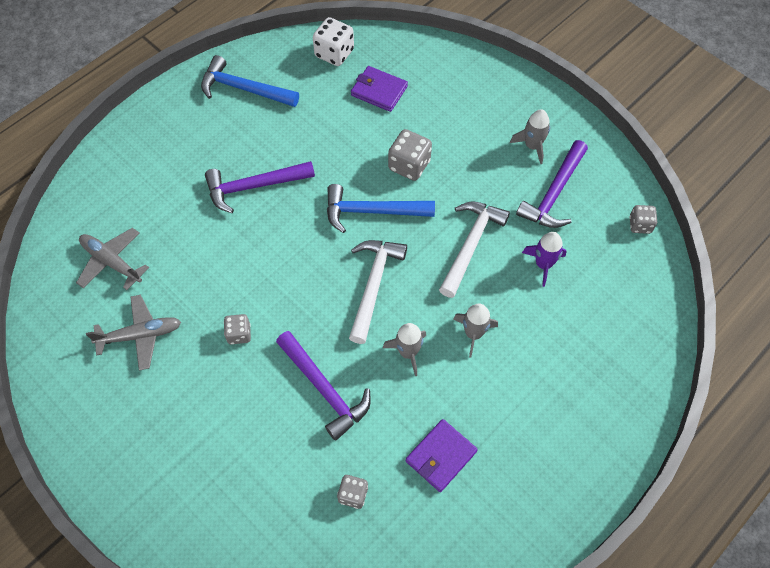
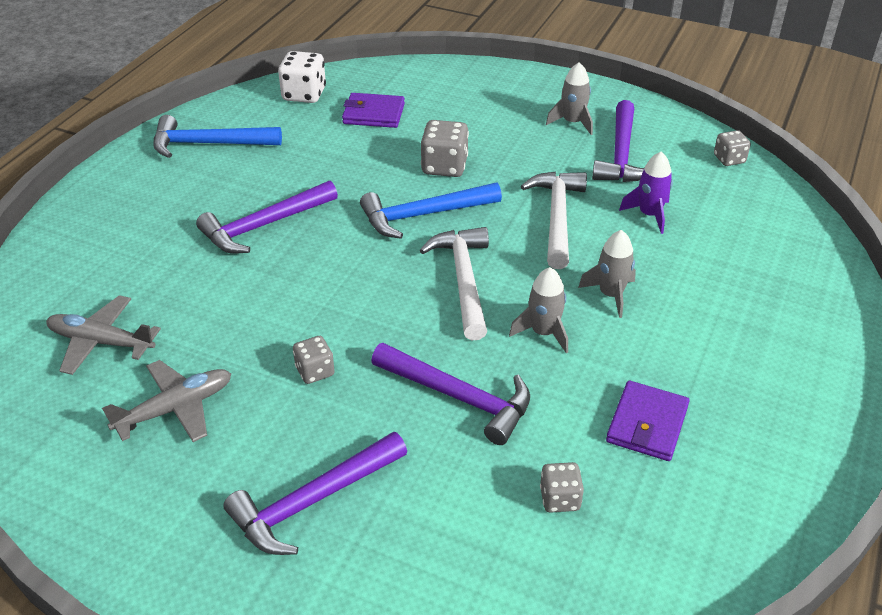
camera: 20 degrees left, 20 degrees down
(198, 440) = (313, 501): none -> purple hammer

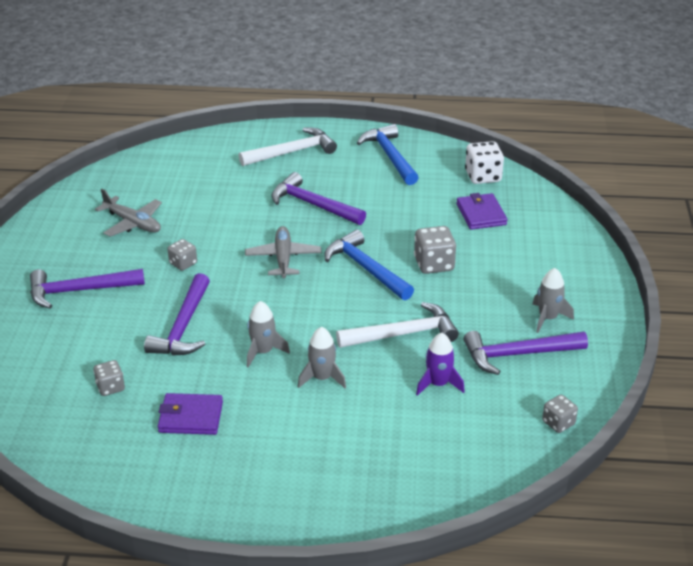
camera: 70 degrees right, 5 degrees down
(101, 342) = (175, 181): grey plane -> grey plane (283, 258)
(313, 501) = (79, 291): purple hammer -> purple hammer turned 45 degrees counterclockwise
(463, 280) = (301, 303): white hammer -> white hammer (292, 152)

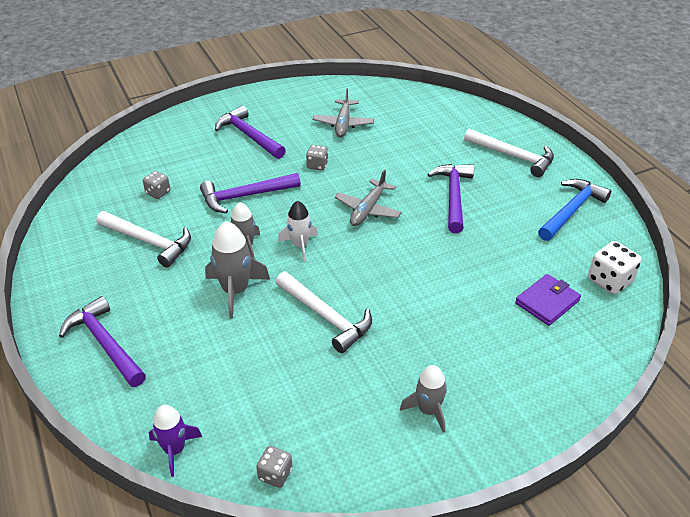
camera: 60 degrees right, 5 degrees up
(191, 417) = (149, 242): purple wallet -> white hammer
(283, 258) = (368, 210): grey plane -> grey plane turned 150 degrees clockwise
(294, 316) = (300, 245): none -> white rocket
(322, 378) = (235, 291): grey rocket -> grey rocket, size x1.50
(366, 268) = (395, 260): blue hammer -> none
(434, 264) = (439, 299): grey dice -> none
(438, 384) = (275, 365): purple rocket -> purple rocket (175, 450)
(518, 355) = (355, 407): purple hammer -> purple hammer (105, 343)

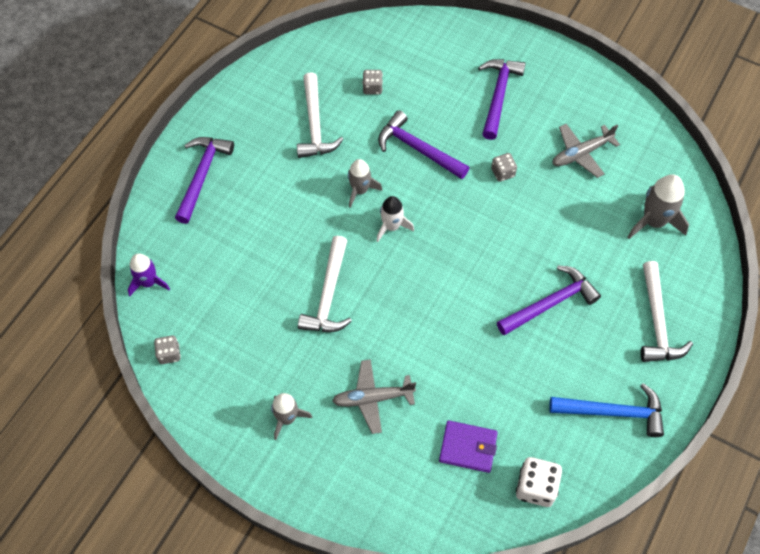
camera: 55 degrees right, 20 degrees up
(235, 291) = (309, 217): grey rocket -> grey rocket (653, 221)
(368, 210) = (476, 247): grey plane -> grey plane (372, 398)

